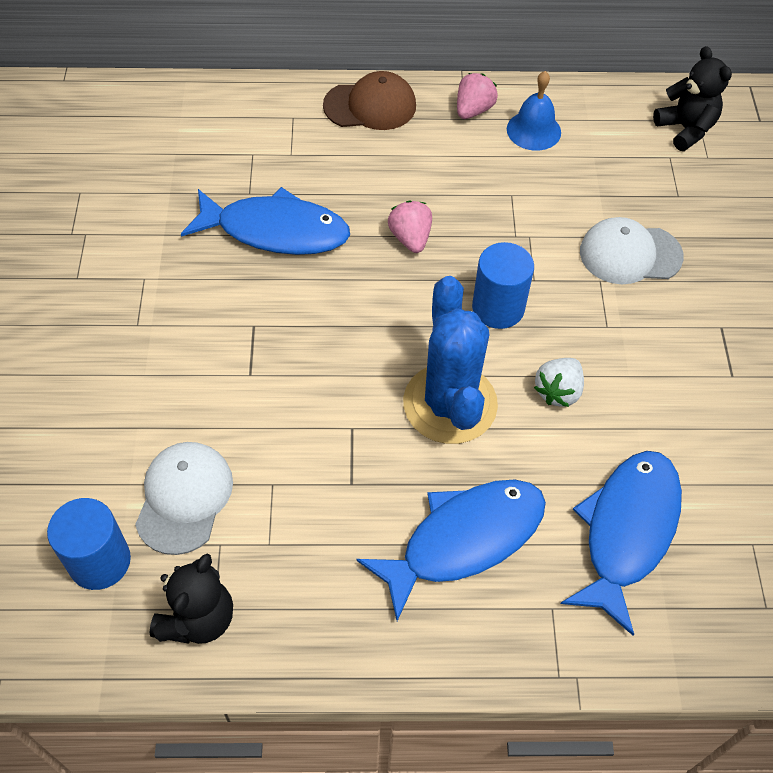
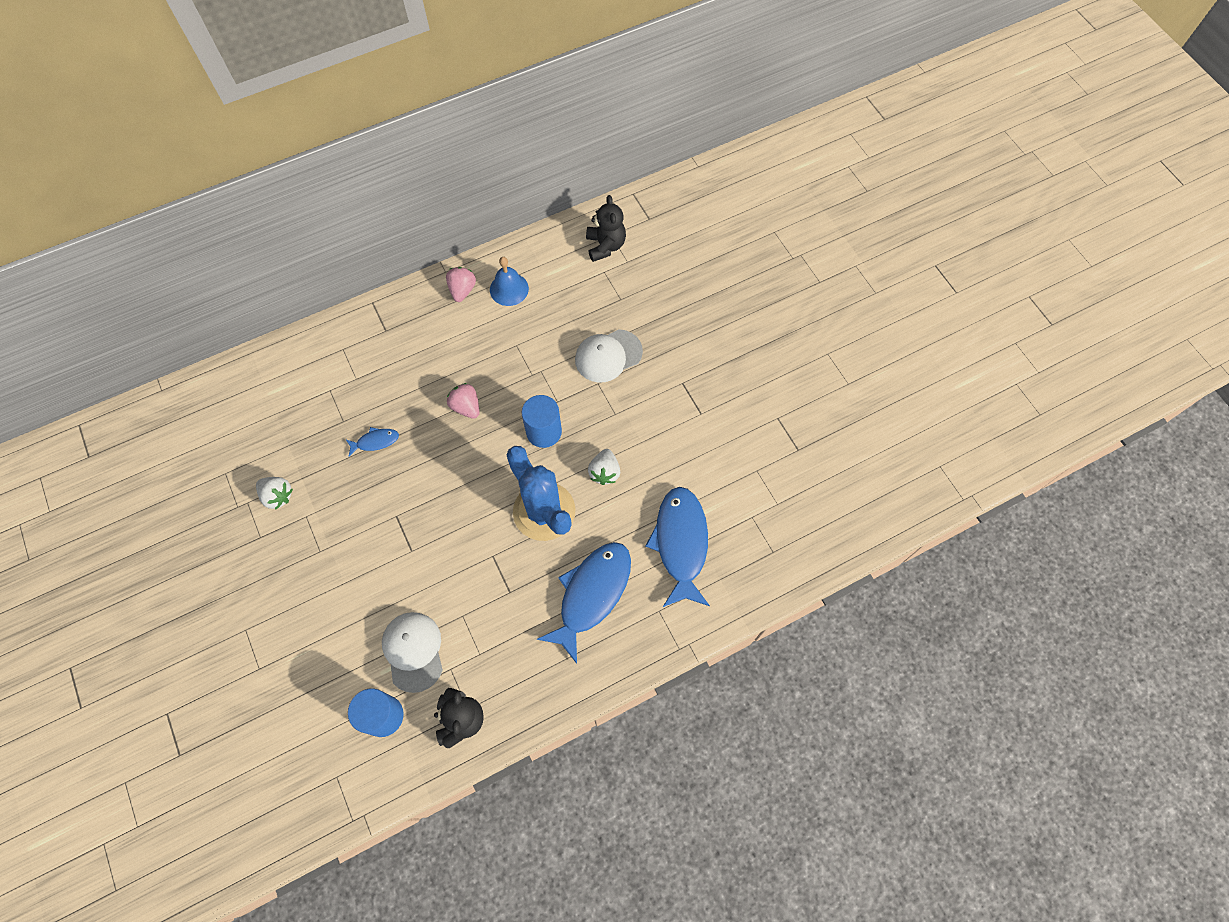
camera: 25 degrees left, 10 degrees up
(124, 242) = (278, 496): none -> white strawberry
(275, 231) = (375, 441): blue fish -> blue fish, size x0.45
(370, 106) = (391, 317): brown cap -> none
(685, 129) = (605, 246): black teddy bear -> black teddy bear turned 45 degrees clockwise

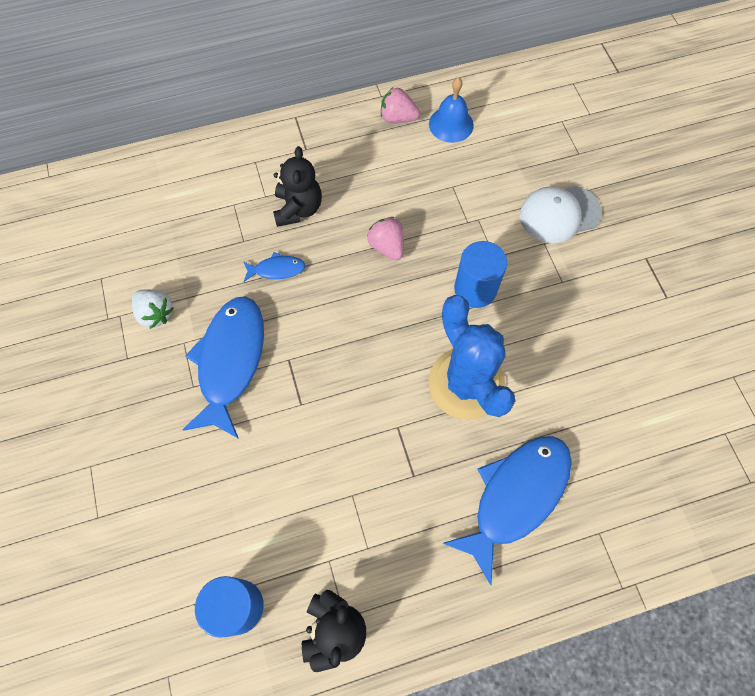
camera: 10 degrees right, 0 degrees up
(413, 651) = (286, 529): white cap -> none
(462, 290) = (398, 118): pink strawberry -> pink strawberry turned 90 degrees counterclockwise
(604, 472) = (544, 348): white strawberry -> none
(605, 246) = (566, 93): black teddy bear -> black teddy bear (298, 209)
(680, 543) = (633, 451): blue fish -> blue fish (230, 361)

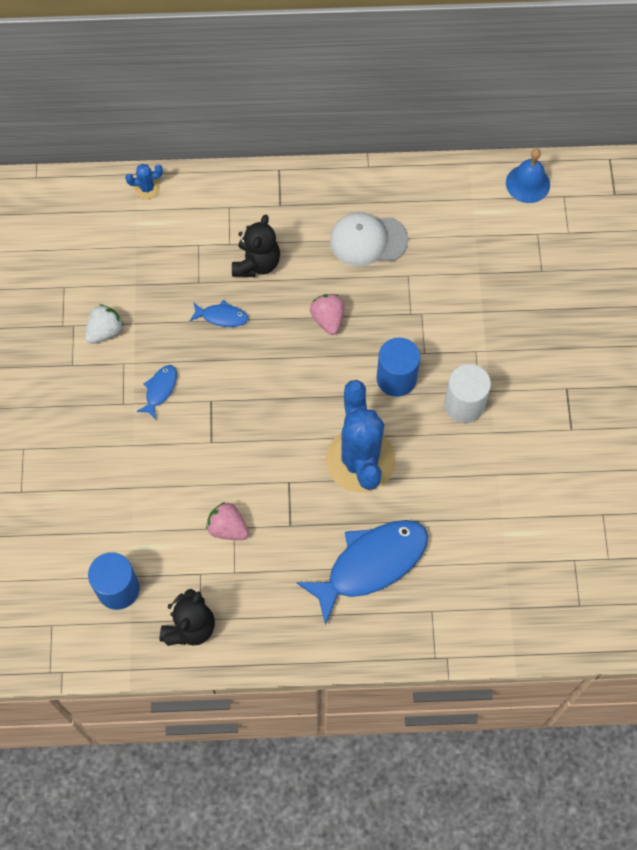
camera: 15 degrees right, 0 degrees up
(155, 314) = (105, 331): white strawberry -> white strawberry turned 105 degrees counterclockwise
(167, 162) = (147, 188): none -> blue cactus
(230, 361) = (160, 390): blue fish -> blue fish, size x0.45
(398, 118) = (377, 194): pink strawberry -> pink strawberry (228, 528)
(451, 124) = (427, 212): blue bell -> blue bell (527, 183)
(552, 298) = (464, 404): none -> white cylinder
(559, 214) = (500, 327): white cap -> white cap (368, 240)

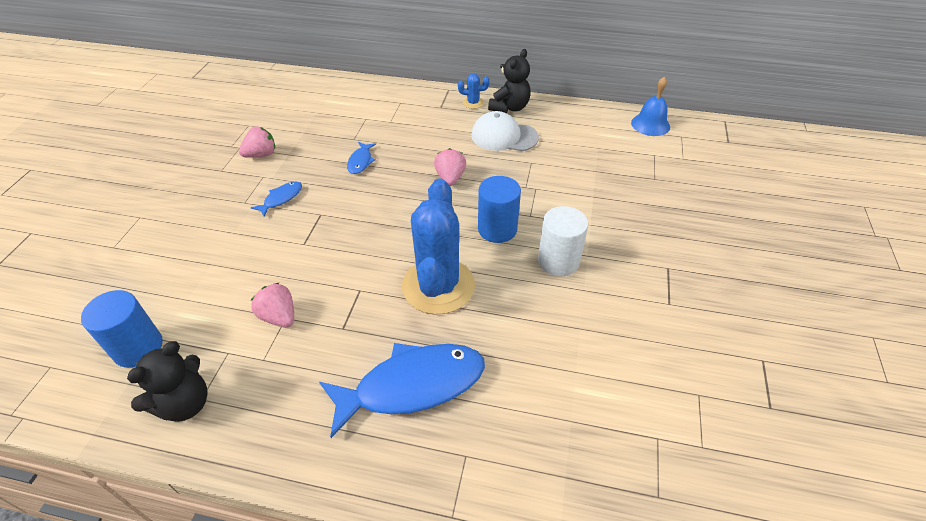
camera: 15 degrees right, 20 degrees down
(105, 331) = (261, 155): white strawberry -> pink strawberry
(147, 188) = (345, 84): blue cactus -> blue cactus (473, 103)
(222, 317) = (360, 161): blue fish -> blue fish turned 75 degrees clockwise
(256, 263) = (406, 135): black teddy bear -> black teddy bear (509, 107)

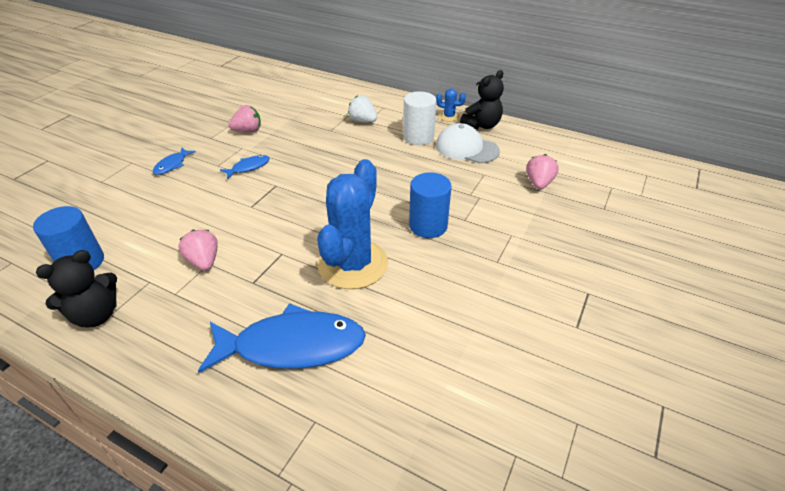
camera: 15 degrees right, 5 degrees down
(360, 161) = (328, 149): blue fish -> blue fish (172, 165)
(385, 122) = (363, 121): none -> white strawberry
(450, 178) = (402, 175): pink strawberry -> pink strawberry (539, 183)
(558, 261) = (476, 265): white cylinder -> white cylinder (418, 137)
(650, 124) = (617, 159): blue bell -> none

